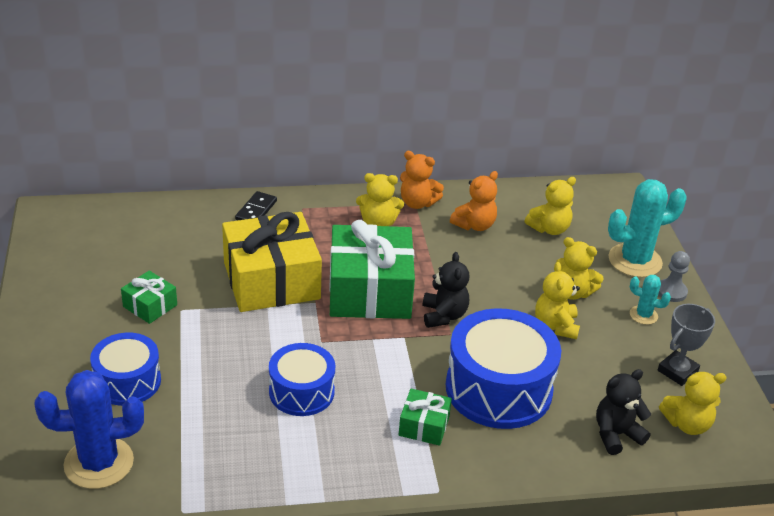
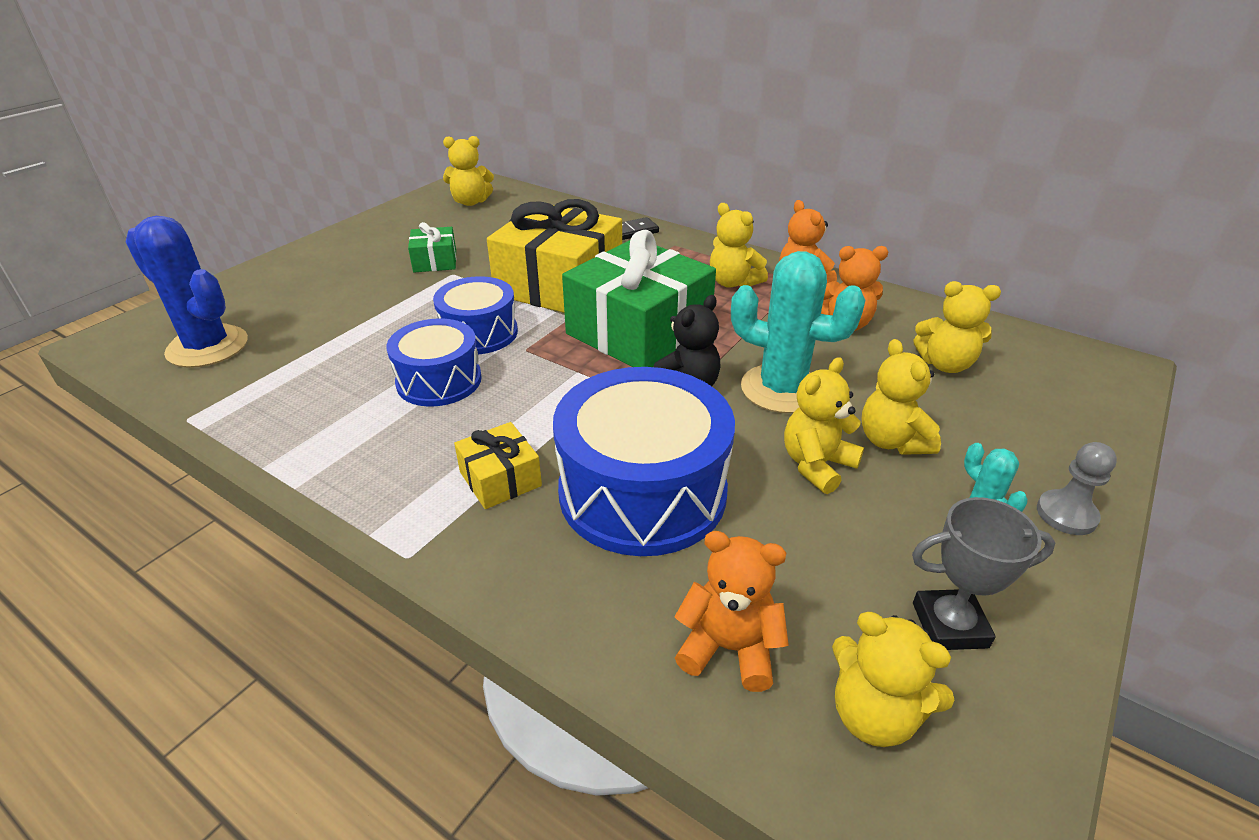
camera: 45 degrees right, 0 degrees up
(86, 235) = (470, 202): none -> yellow teddy bear
(127, 381) = (328, 303): blue drum -> blue drum (479, 333)
(424, 426) = (500, 479): green gift -> yellow gift
(616, 434) = (729, 648): black teddy bear -> orange teddy bear
(635, 261) = (1043, 450): turquoise cactus -> turquoise cactus (781, 389)

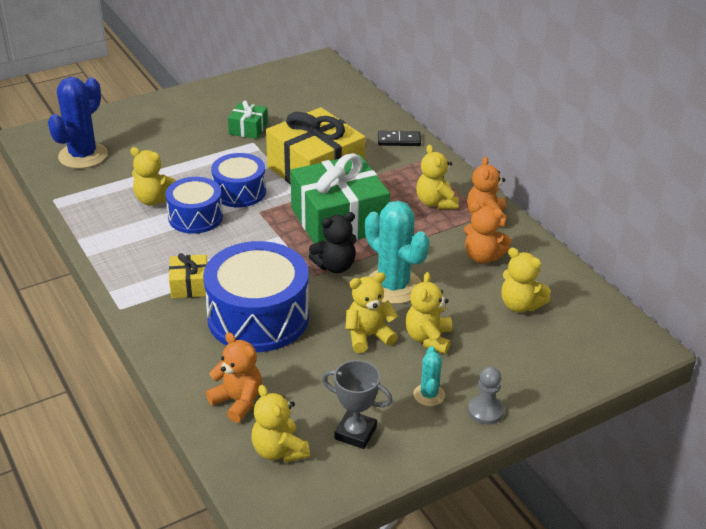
camera: 25 degrees right, 0 degrees up
(207, 347) = (83, 156): blue cactus -> blue cactus turned 60 degrees clockwise
(470, 202) = (306, 82): yellow teddy bear -> yellow teddy bear (154, 200)

